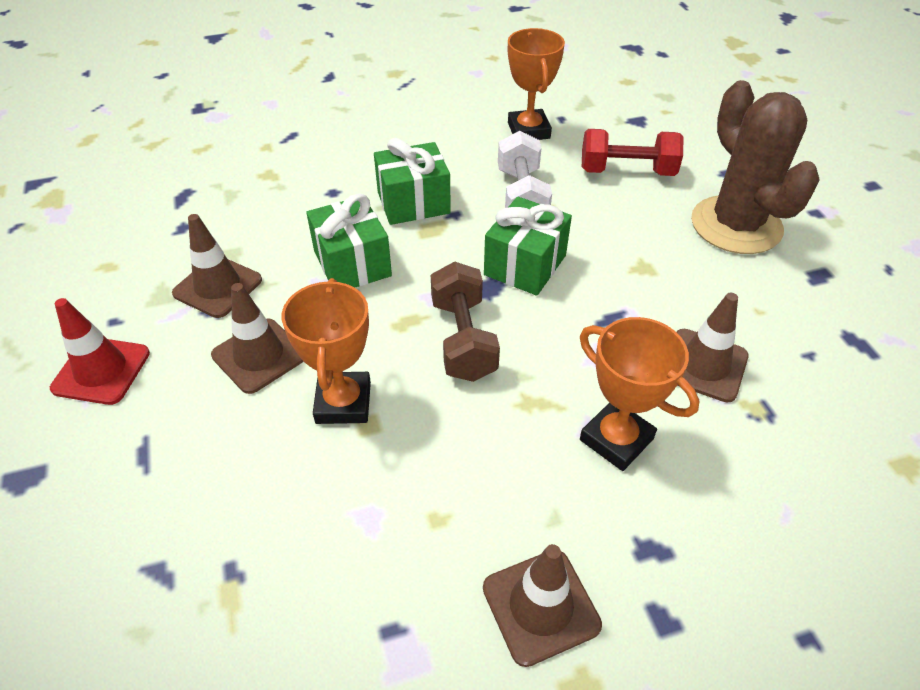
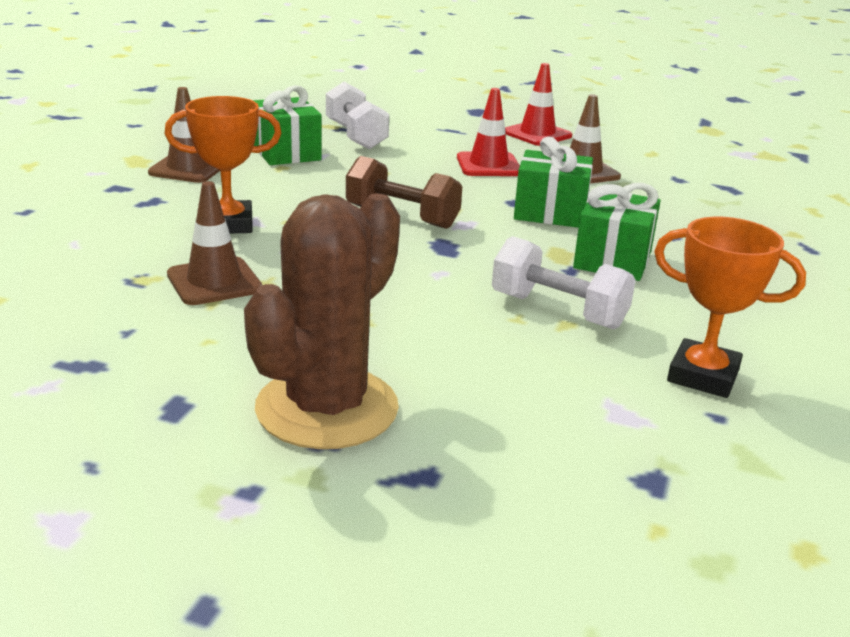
camera: 125 degrees right, 20 degrees down
(254, 531) = (356, 136): none -> white dumbbell
(259, 356) = (488, 165): brown traffic cone -> red traffic cone
(343, 402) = (407, 172): orange trophy -> none
(525, 265) = (448, 269): green gift -> green gift (287, 153)
(627, 171) = (528, 396): red dumbbell -> none
(736, 225) = (327, 408): brown cactus -> brown cactus turned 75 degrees counterclockwise

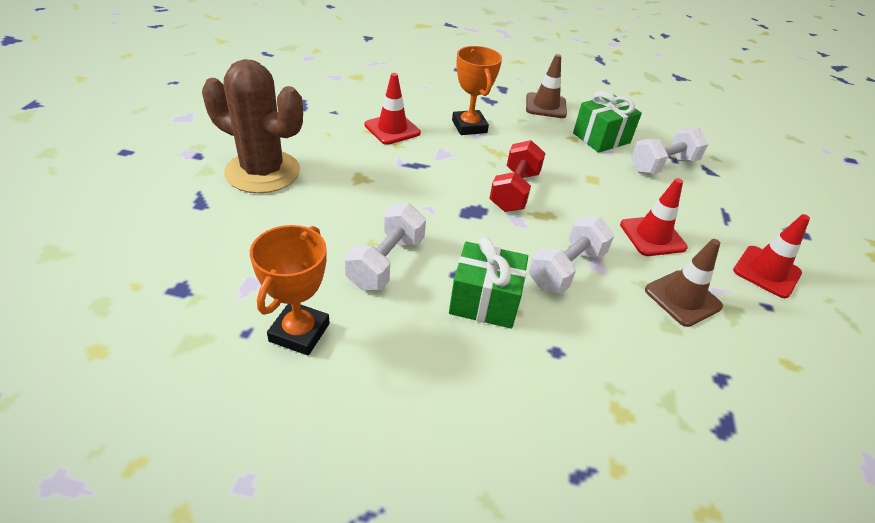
camera: 80 degrees right, 15 degrees up
(214, 282) = (392, 129): brown traffic cone -> red traffic cone
(402, 217) = (514, 191): brown dumbbell -> red dumbbell
(550, 212) = (566, 269): green gift -> white dumbbell

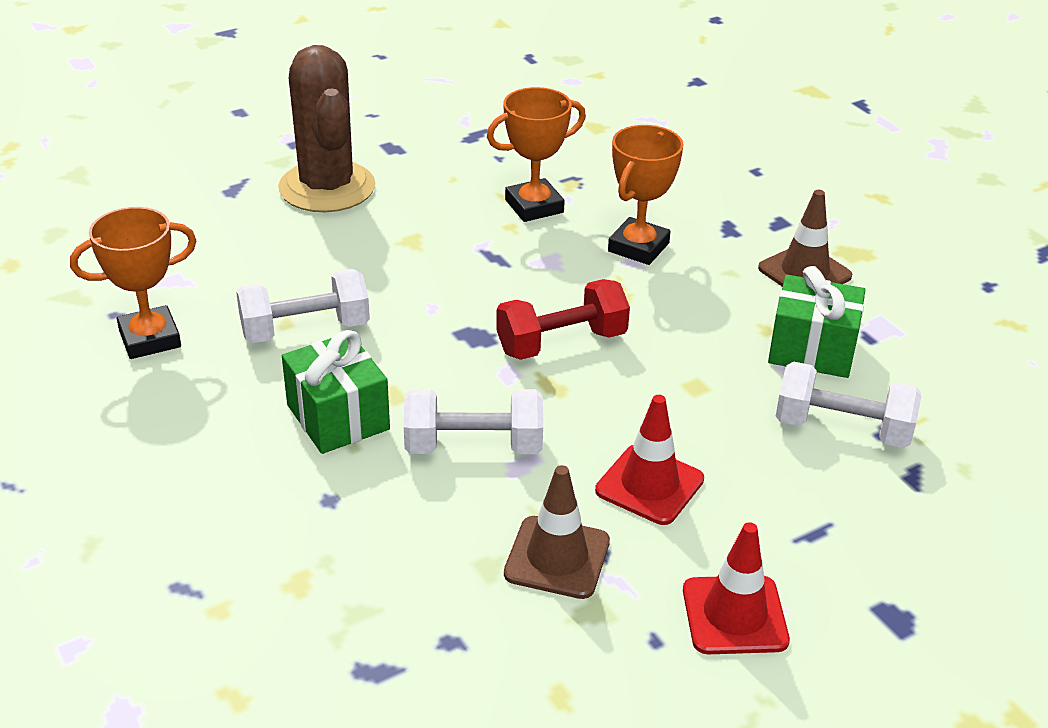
camera: 50 degrees right, 5 degrees down
(392, 129) = (534, 206): red traffic cone -> orange trophy

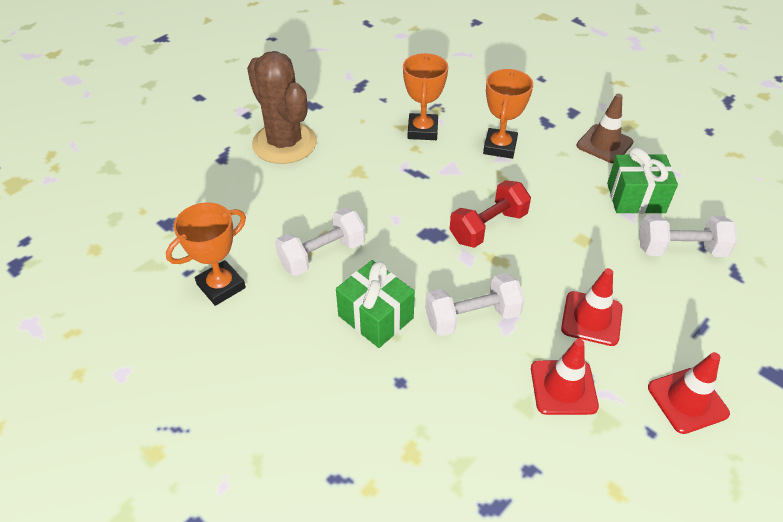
camera: 15 degrees left, 10 degrees up
(534, 206) = (422, 130): orange trophy -> orange trophy turned 45 degrees counterclockwise
(557, 558) = (563, 387): brown traffic cone -> red traffic cone

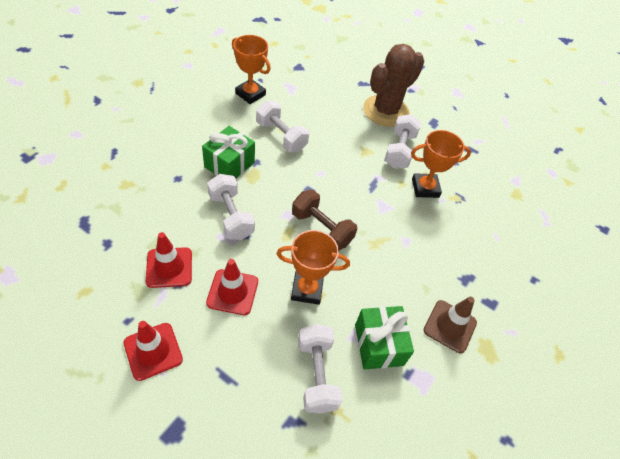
camera: 75 degrees right, 5 degrees up
(360, 142) = (399, 151): none -> white dumbbell
(488, 227) = (321, 228): red dumbbell -> brown dumbbell
(500, 147) = (420, 240): orange trophy -> orange trophy (307, 290)

